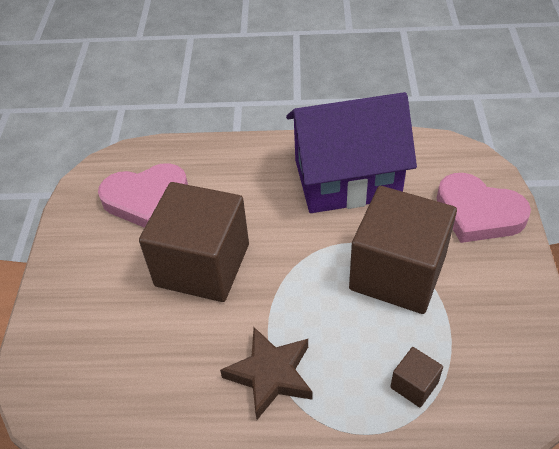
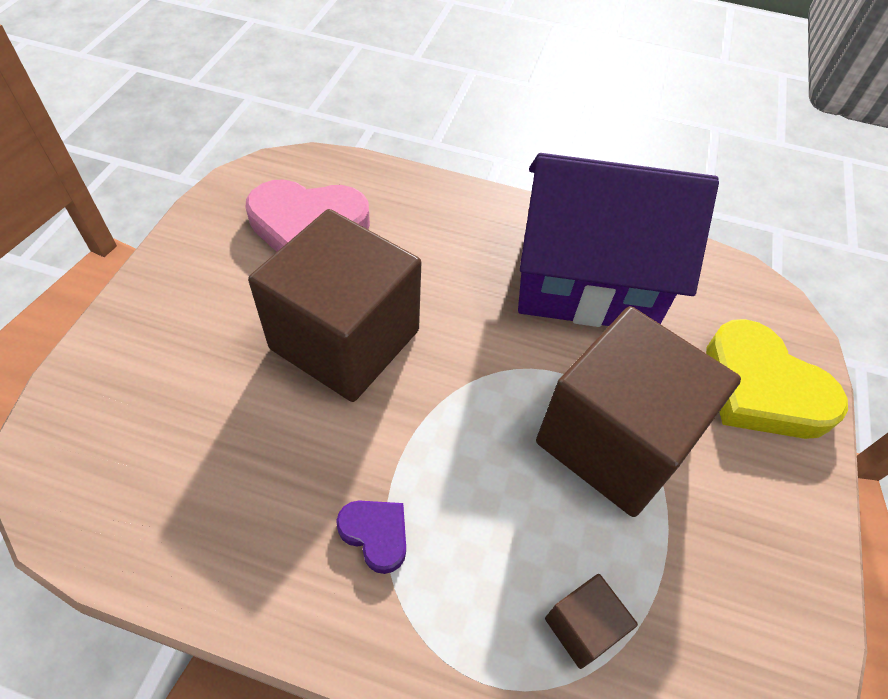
camera: 10 degrees right, 5 degrees up
(270, 375) = (376, 534): brown star -> purple heart
(478, 213) = (762, 388): pink heart -> yellow heart

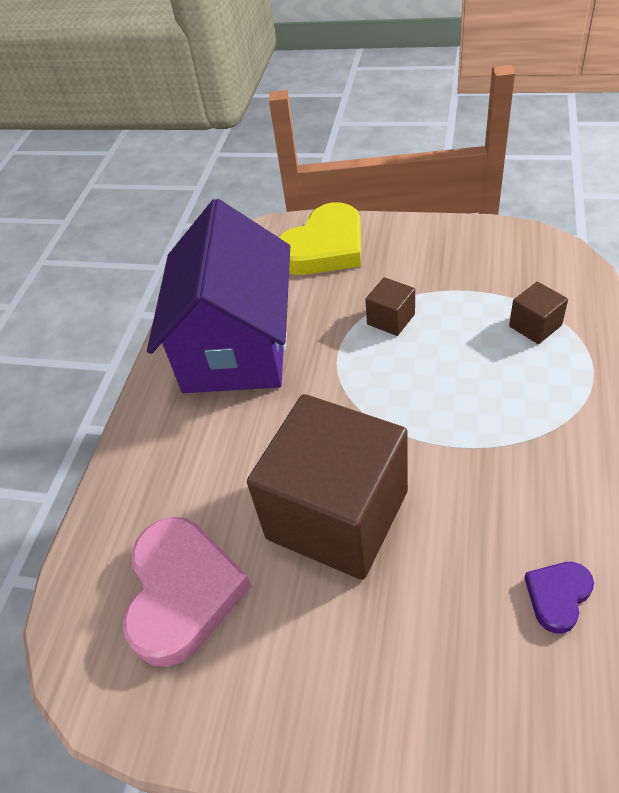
camera: 85 degrees left, 5 degrees down
(376, 534) = (519, 448): purple heart -> purple heart (557, 596)
(614, 440) = (391, 319): brown cube -> brown cube, size x0.40

